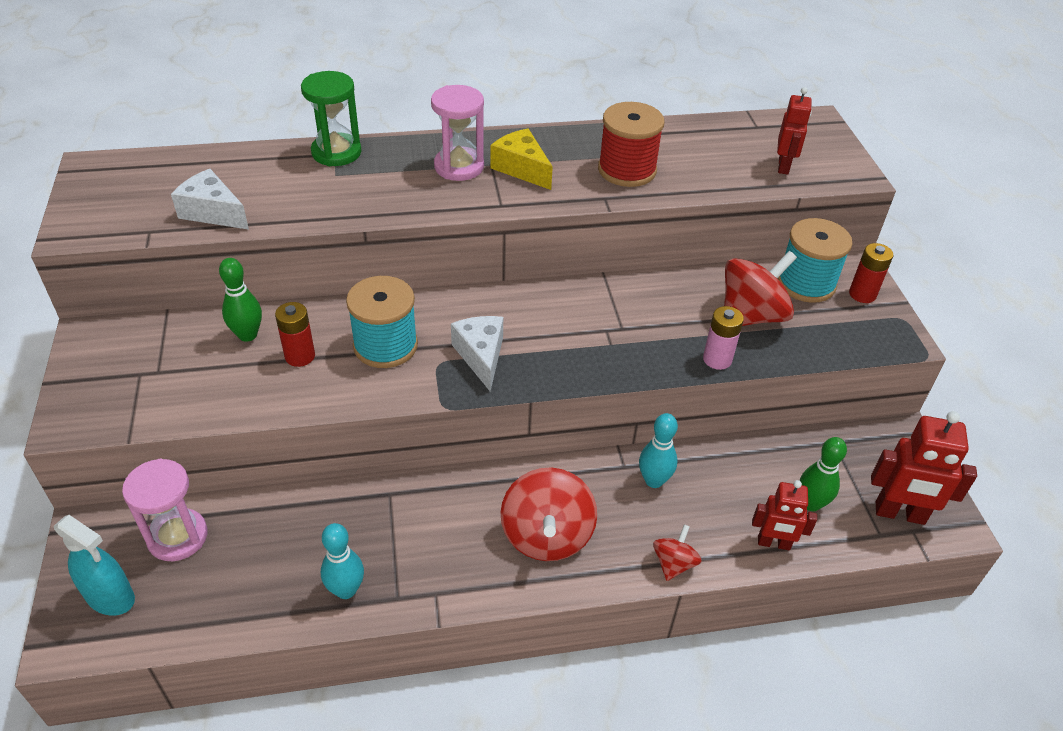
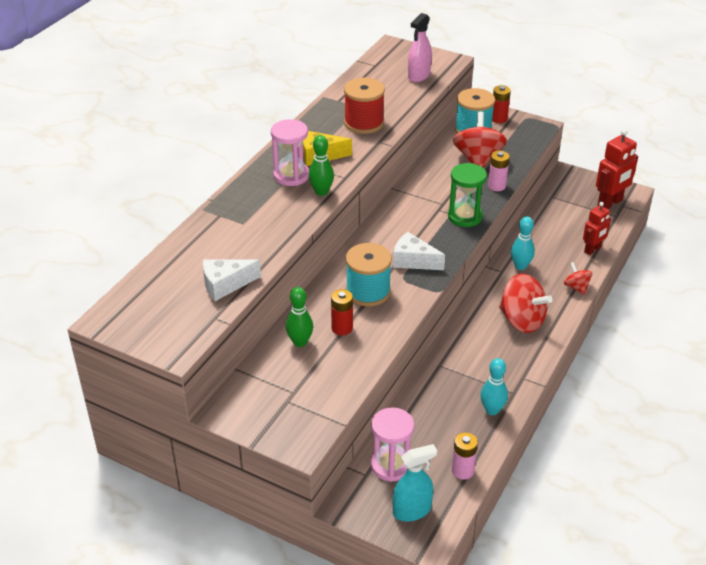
camera: 50 degrees left, 5 degrees down
(212, 614) = (462, 471): none -> pink battery
(336, 152) = (219, 214): green hourglass -> green hourglass (465, 216)
(784, 166) = (419, 76): red robot -> pink spray bottle
(811, 503) = (580, 225): green bowling pin -> green bowling pin (321, 192)

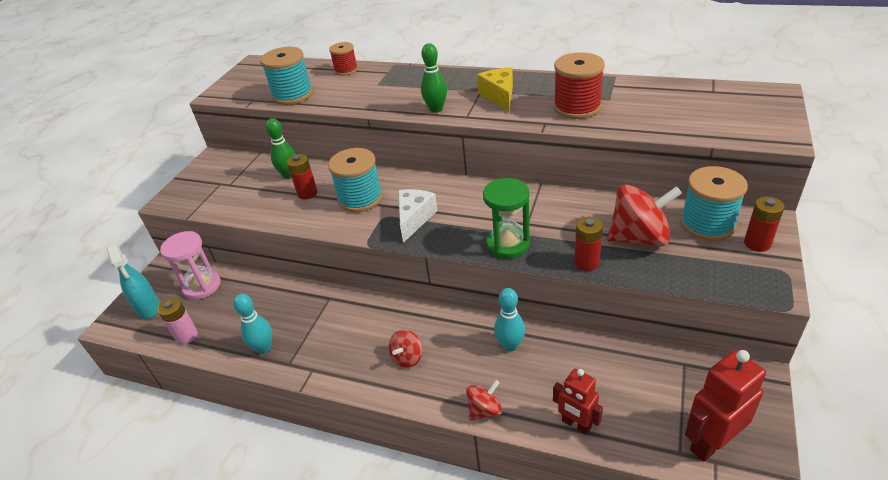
camera: 85 degrees right, 0 degrees up
(191, 243) = (346, 70): none -> red spool
(225, 285) = (292, 95): white cheese -> turquoise spool
(291, 176) = (458, 89): pink hourglass -> none
(419, 76) = (715, 122): pink spray bottle -> none
(496, 186) = (586, 262): pink battery -> red battery
(521, 320) = (407, 358): red spinning top -> red spinning top, size x0.53
(610, 203) = (710, 442): red robot -> red robot turned 105 degrees clockwise

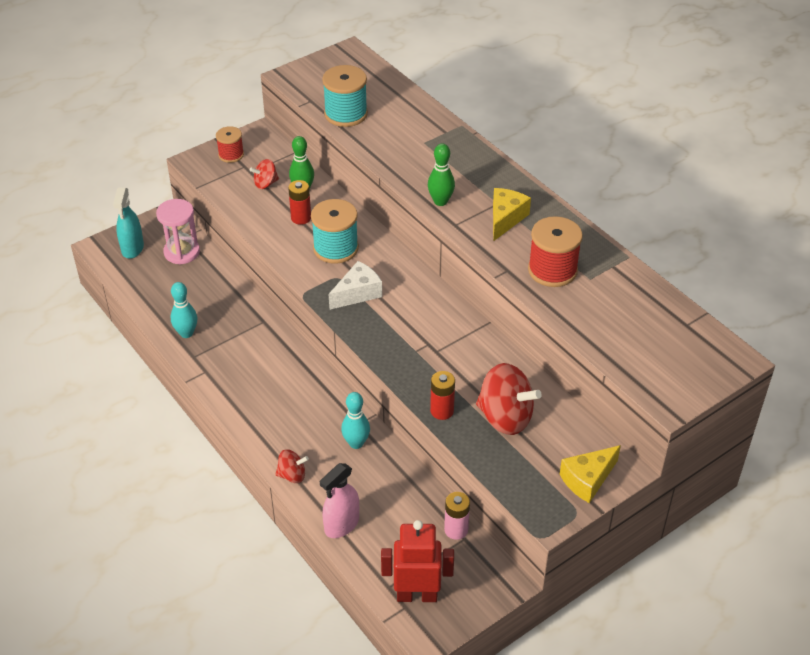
camera: 30 degrees right, 5 degrees up
(186, 336) = (142, 289): pink battery -> pink battery (456, 530)
(346, 70) = (415, 108): red spool -> red spool (231, 155)
(407, 358) = (276, 405): red spinning top -> red spinning top (265, 183)
(508, 244) = (402, 359): green hourglass -> none
(576, 424) = (341, 525): red robot -> pink spray bottle
(707, 224) = (572, 441): turquoise spool -> none
(757, 243) = (587, 480): red battery -> yellow cheese

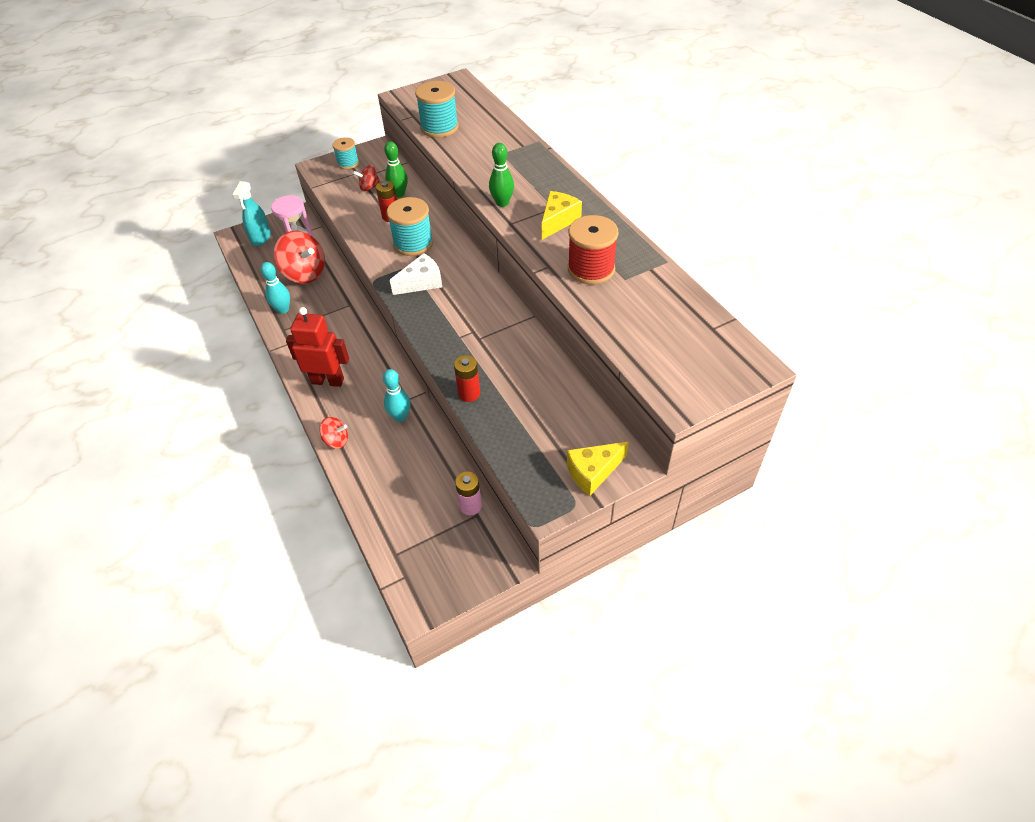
camera: 10 degrees right, 5 degrees up
(231, 155) = (348, 163): red spool -> turquoise spool
(341, 525) = (367, 490): pink spray bottle -> none
(417, 595) = (418, 566): red robot -> red robot (328, 381)
(505, 417) = (527, 404): red spinning top -> red spinning top (305, 273)

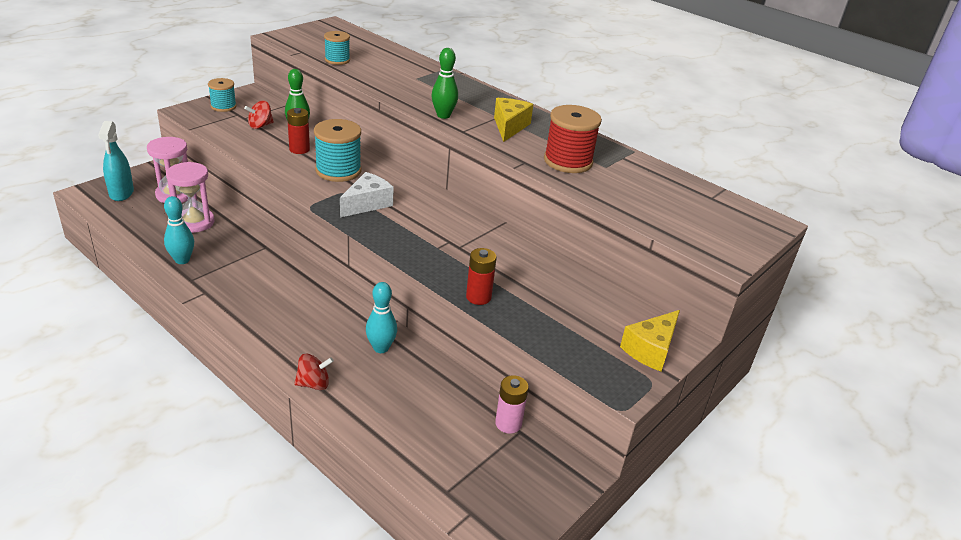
camera: 25 degrees left, 15 degrees down
(305, 273) = (194, 222): red spinning top -> pink hourglass
(328, 381) = (273, 324): red robot -> none
(439, 127) = (337, 60): turquoise spool -> turquoise spool, size x0.61

